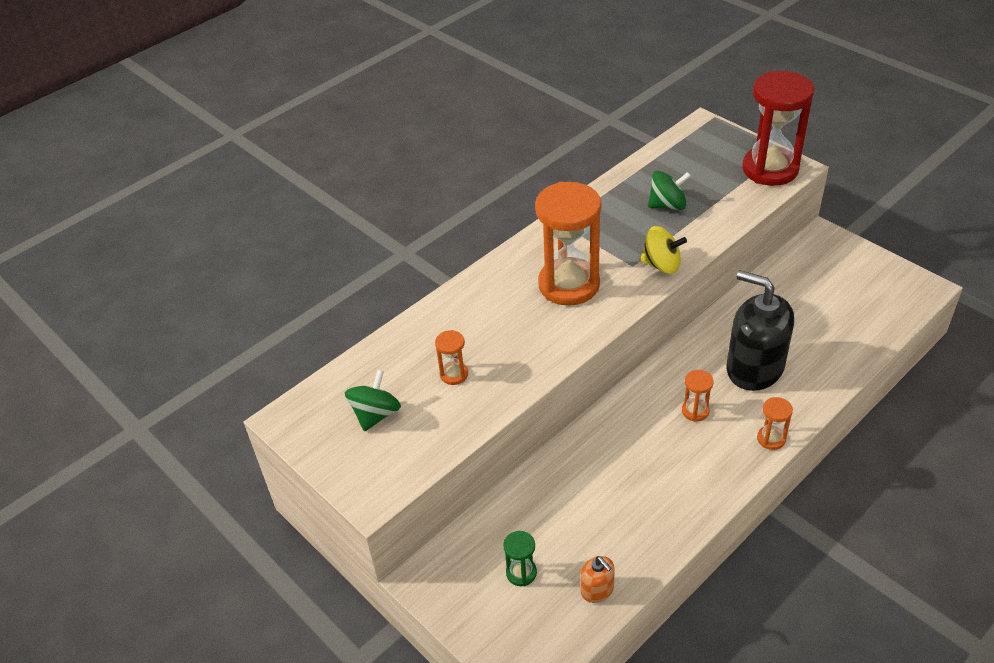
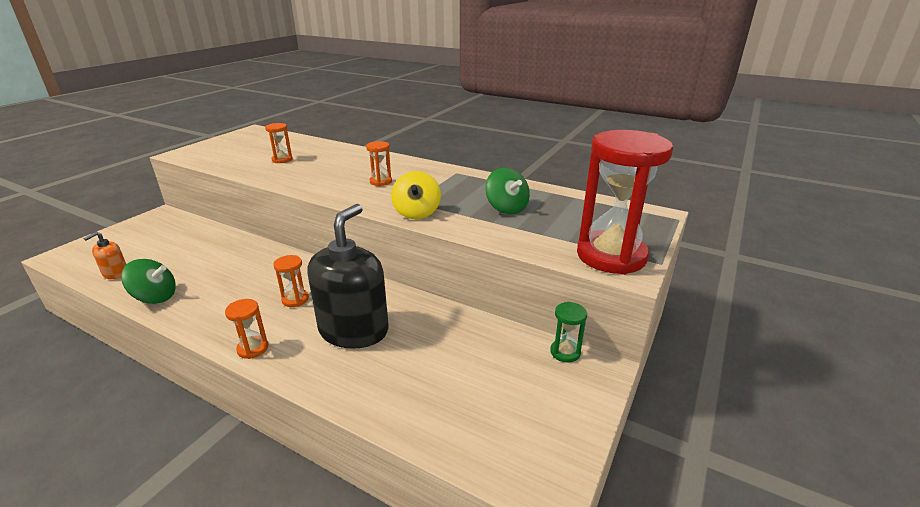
camera: 70 degrees right, 15 degrees down
(376, 414) = (250, 146): green spinning top -> green spinning top (155, 297)
(521, 573) = (147, 244): green hourglass -> green hourglass (565, 352)
(569, 285) = (381, 181): orange hourglass -> orange hourglass, size x0.43

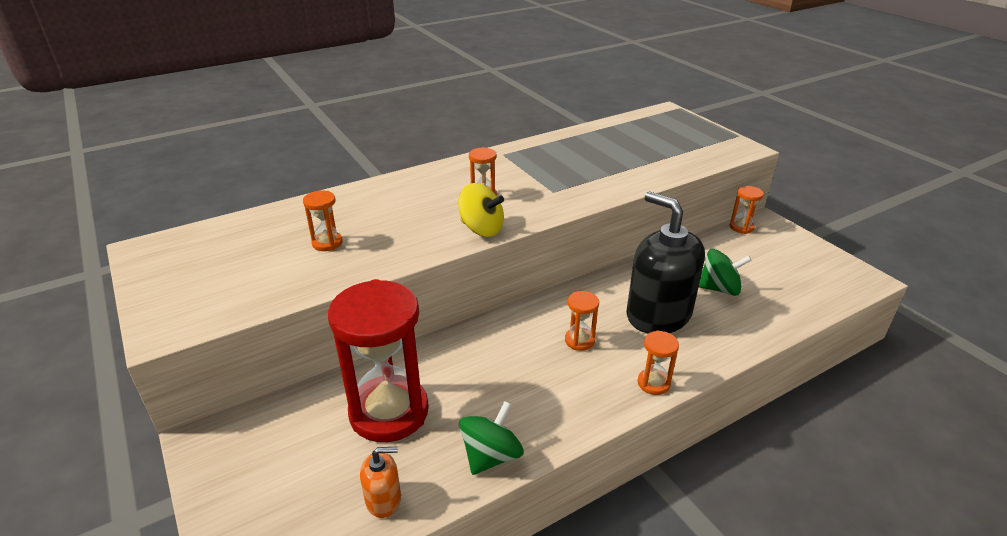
camera: 60 degrees left, 5 degrees up
(115, 273) = (383, 499): orange soap dispenser -> orange soap dispenser turned 75 degrees counterclockwise
(417, 212) = (582, 195): yellow spinning top -> yellow spinning top (481, 229)
(506, 208) = (609, 156): green spinning top -> green spinning top (719, 288)
(565, 352) = (741, 227): green hourglass -> orange hourglass
(611, 256) = (719, 146): red hourglass -> red hourglass (389, 412)

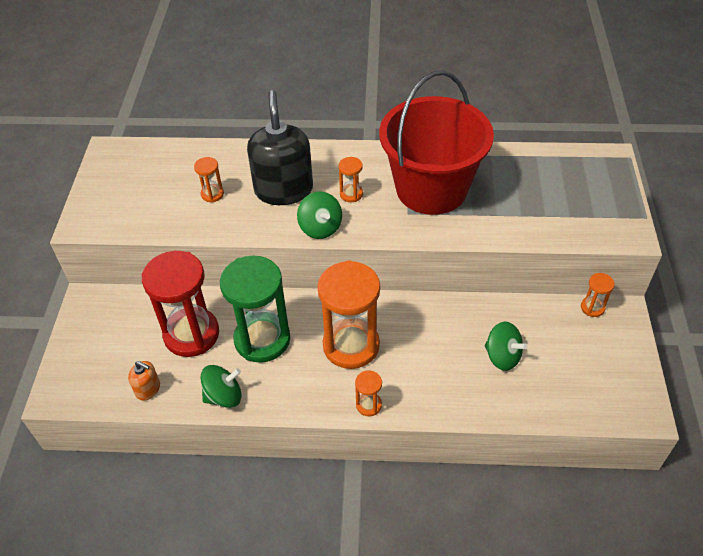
camera: 35 degrees right, 15 degrees up
(480, 378) = (262, 339): none -> green hourglass
(481, 229) = (320, 228): yellow spinning top -> green spinning top
(553, 169) = (431, 189): none -> red bucket
(579, 340) = (351, 345): orange hourglass -> orange hourglass, size x2.32
(658, 315) = (428, 354): black soap dispenser -> black soap dispenser (283, 190)

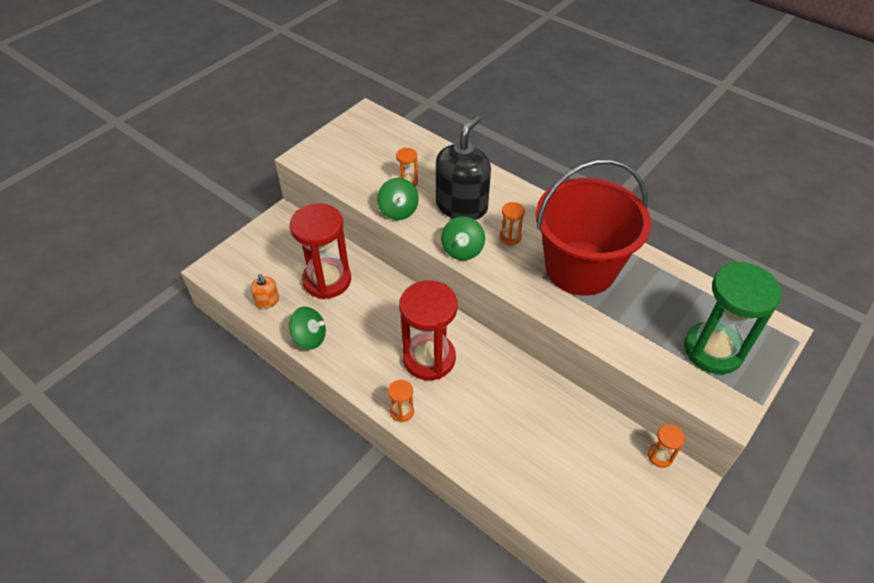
camera: 35 degrees right, 0 degrees up
(262, 339) = (370, 314): green hourglass -> green hourglass (713, 350)
(351, 345) = (429, 358): orange hourglass -> red hourglass
(502, 356) = (540, 444): green spinning top -> green spinning top (398, 211)

